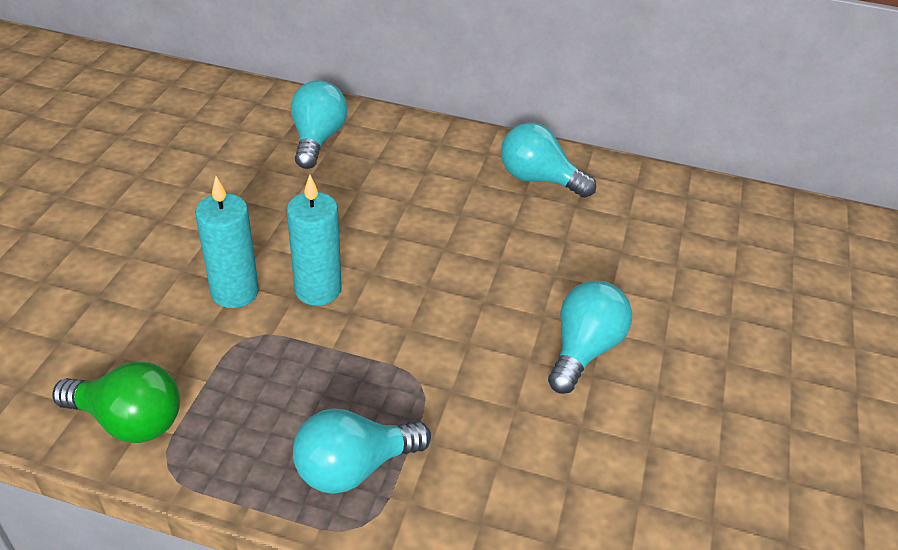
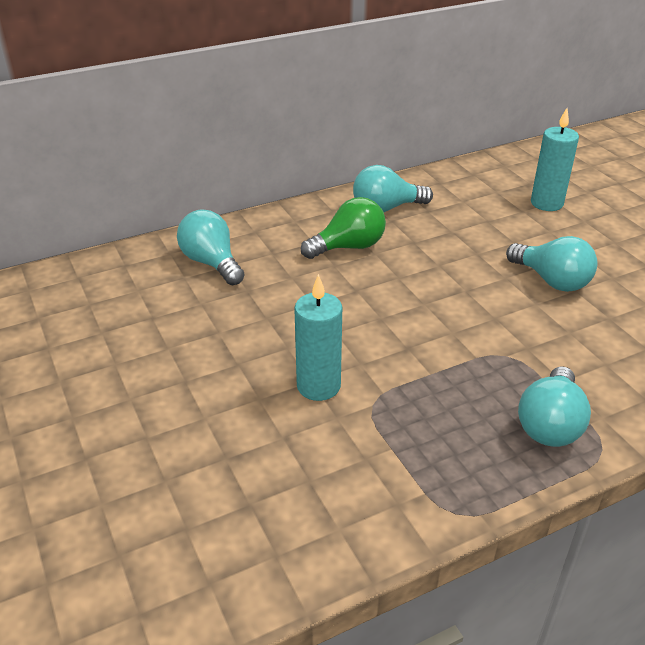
camera: 40 degrees left, 5 degrees down
(129, 421) = (387, 509): green light bulb -> green light bulb (348, 247)
(318, 289) = (367, 348): turquoise candle -> turquoise candle (546, 203)
(584, 349) = (551, 280): turquoise light bulb -> turquoise light bulb turned 150 degrees clockwise

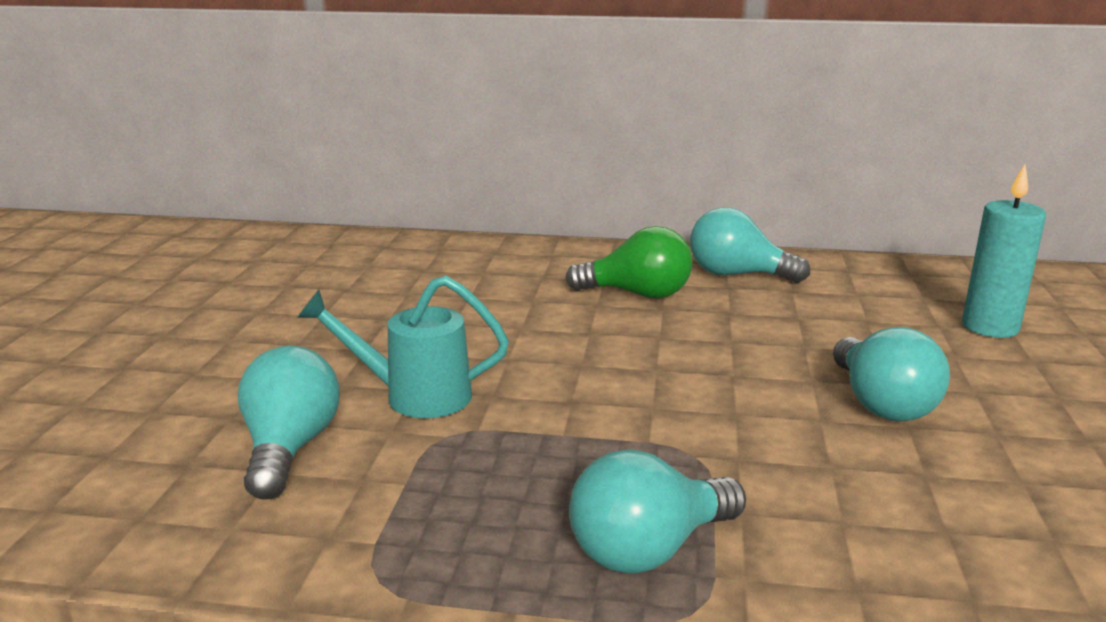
camera: 35 degrees right, 15 degrees down
(211, 263) = (467, 266): turquoise light bulb -> turquoise light bulb (290, 448)
(318, 386) = (415, 396): turquoise candle -> turquoise watering can

